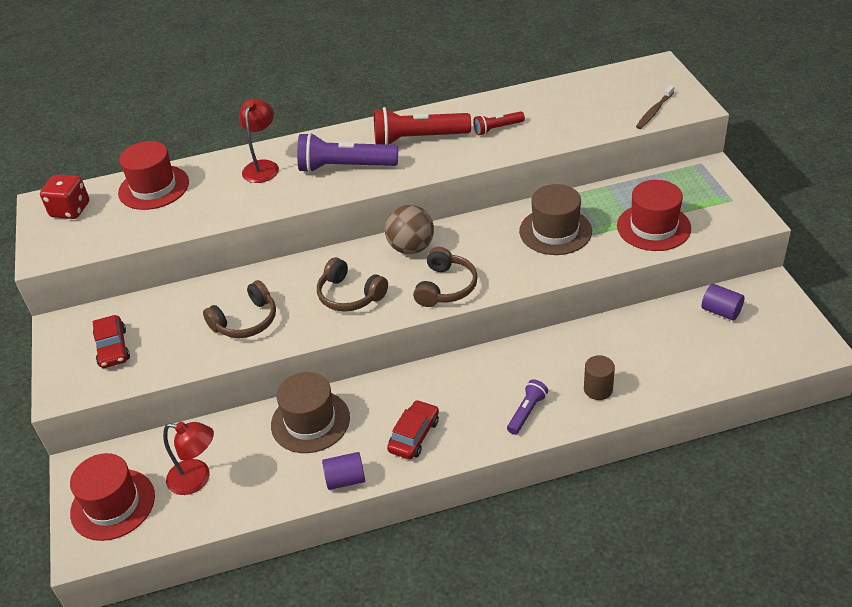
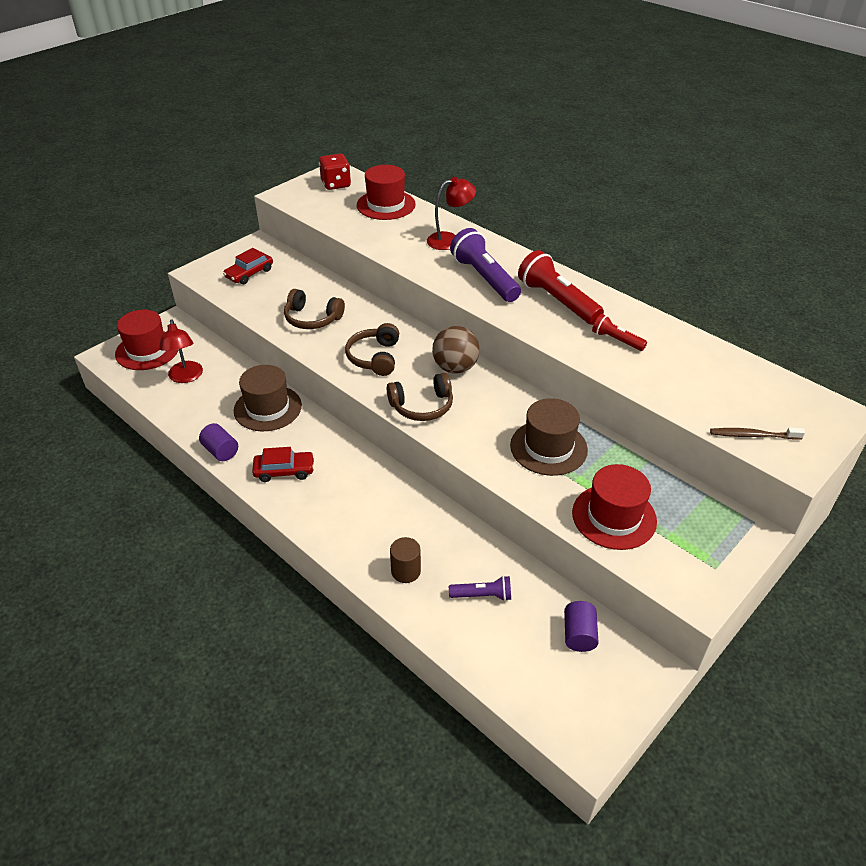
camera: 55 degrees right, 0 degrees up
(527, 412) = (349, 531): purple flashlight -> purple flashlight (482, 595)

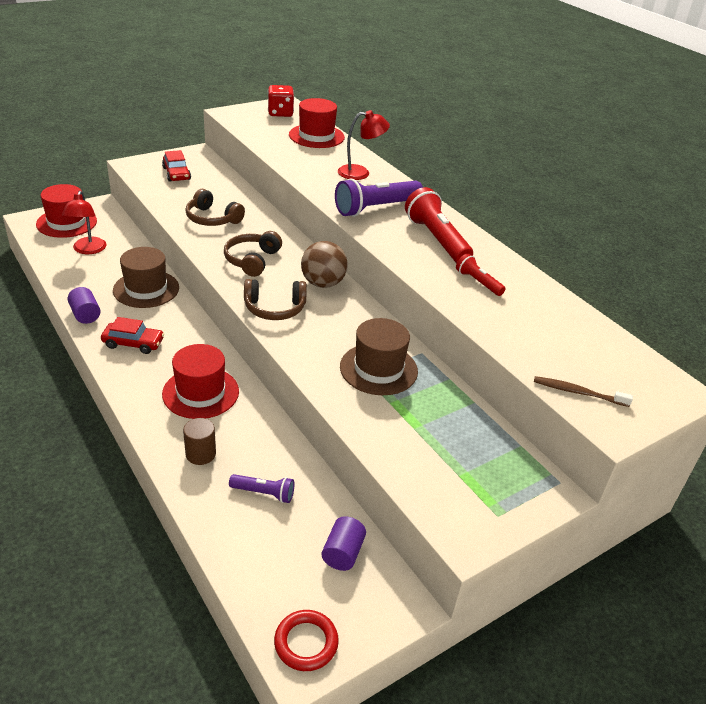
camera: 10 degrees right, 5 degrees down
(249, 273) = (176, 174): red car -> red car turned 75 degrees counterclockwise
(484, 278) = (376, 208): purple flashlight -> purple flashlight turned 105 degrees counterclockwise
(583, 727) = (306, 643): none -> red ring
(614, 517) = (414, 444): red hat -> red hat (201, 392)

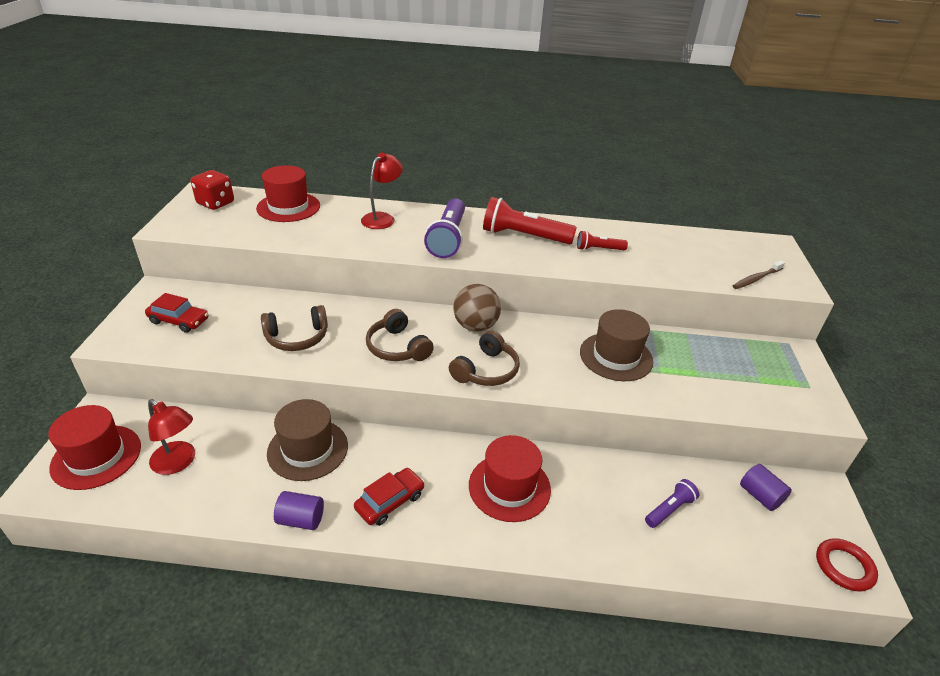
camera: 50 degrees left, 0 degrees up
(200, 454) = (594, 528): brown cylinder -> none

